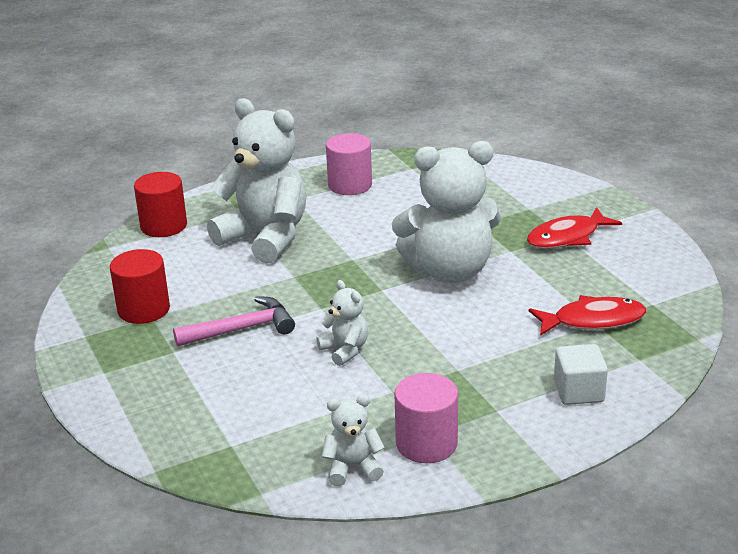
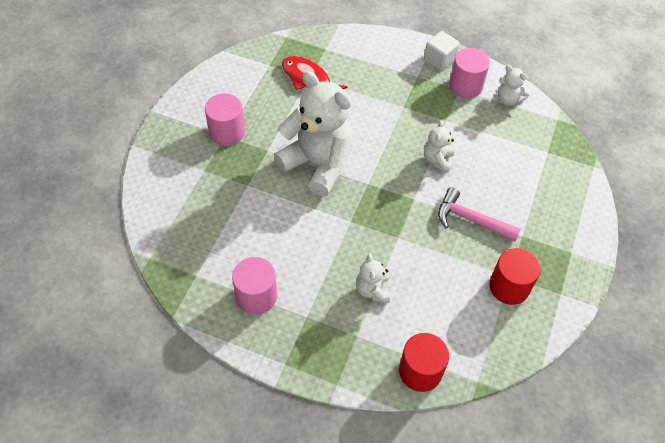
camera: 135 degrees left, 25 degrees up
(265, 237) = (373, 290): white teddy bear -> white teddy bear, size x0.45
(567, 237) = (227, 132): red fish -> pink cylinder
(578, 391) = (373, 56): white cube -> white cube (439, 60)

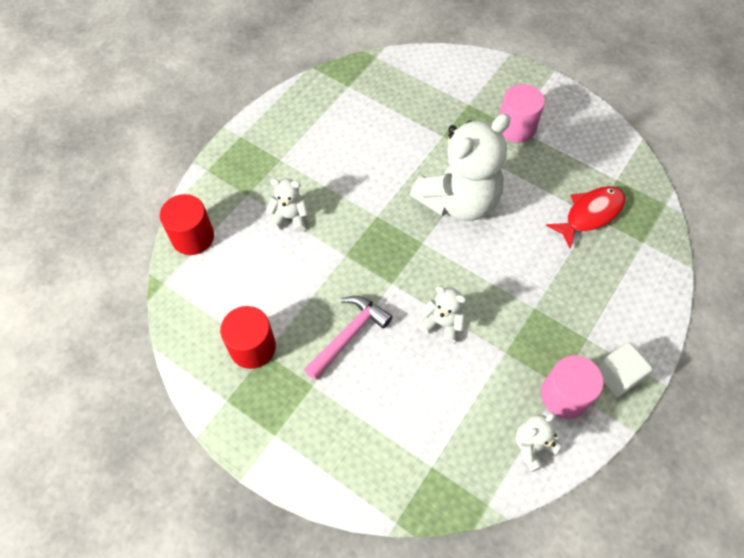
camera: 105 degrees right, 5 degrees up
(256, 296) = (313, 126): pink cylinder -> none

